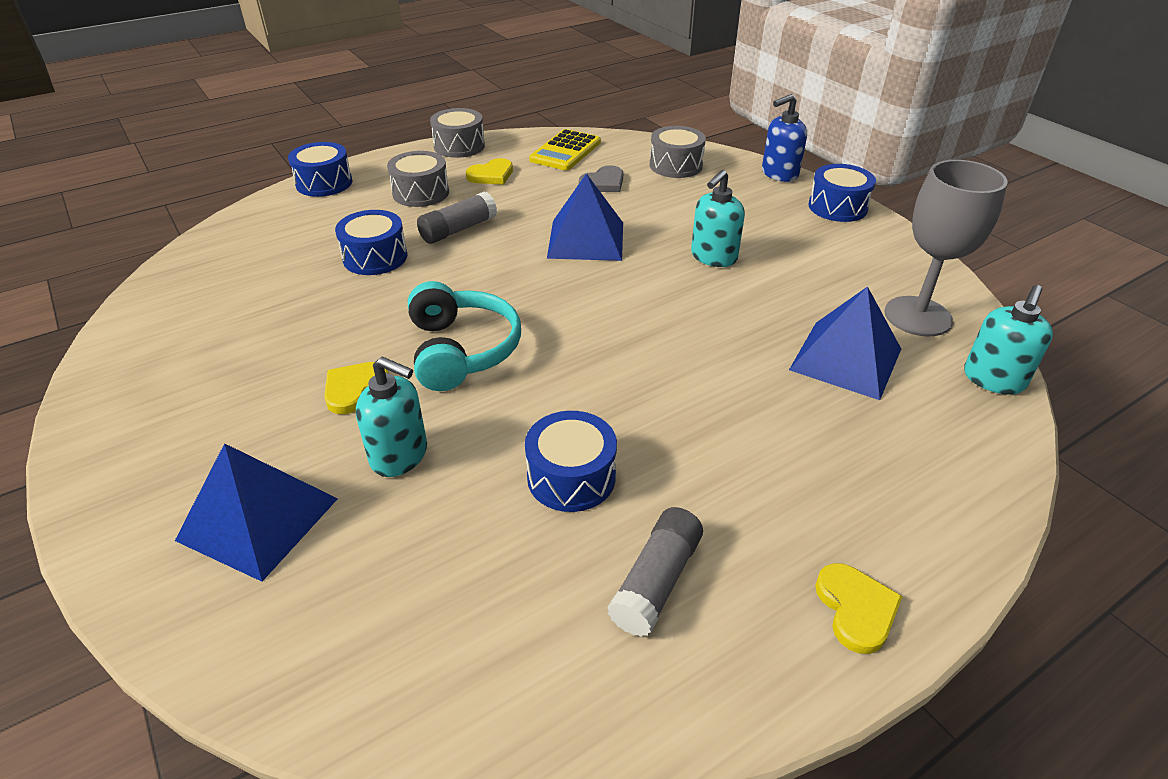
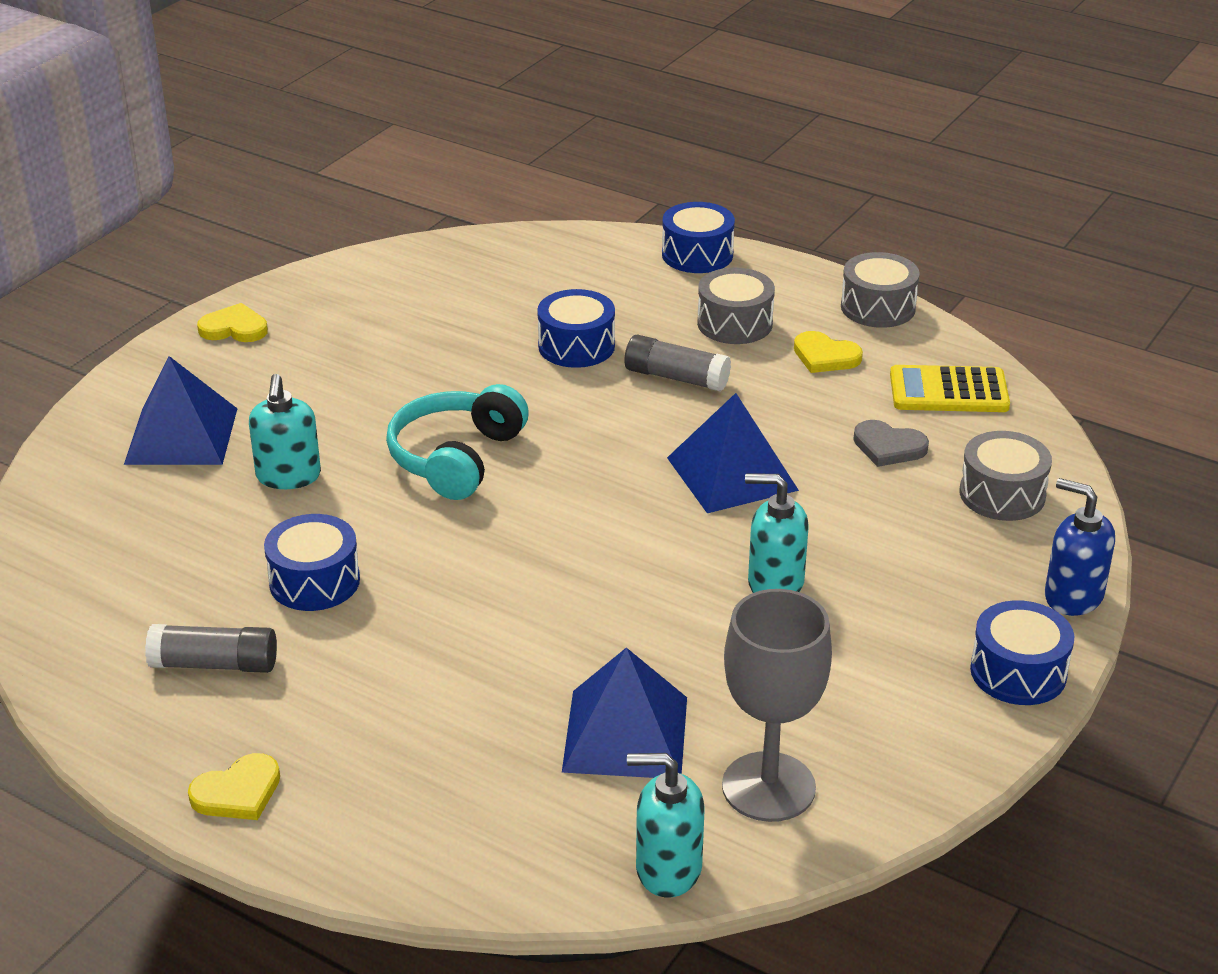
camera: 65 degrees right, 5 degrees down
(354, 389) = (359, 418): yellow heart -> yellow heart (234, 328)
(462, 350) = (456, 458): turquoise headphones -> turquoise headphones turned 150 degrees clockwise

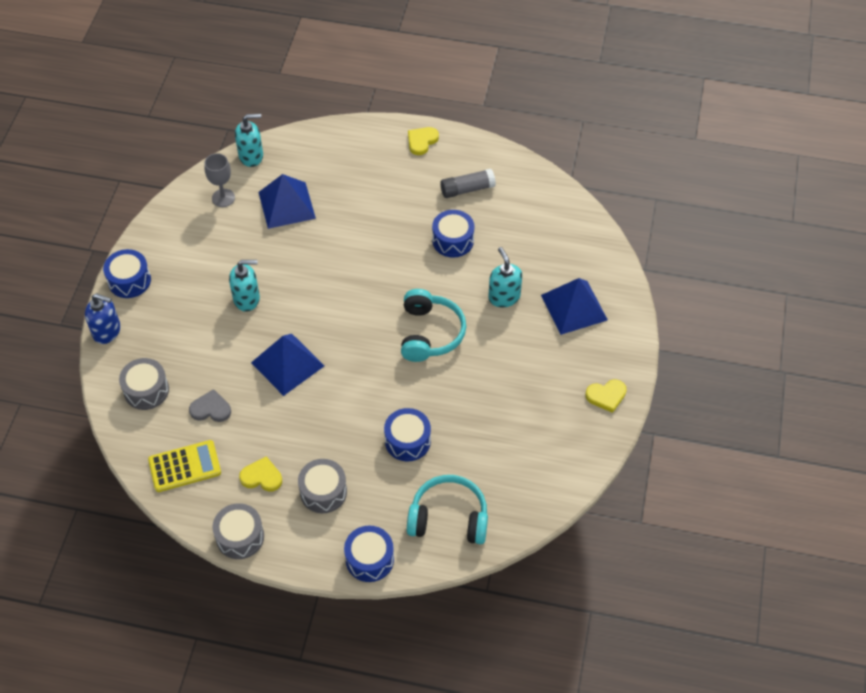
camera: 160 degrees right, 20 degrees up
(564, 266) = (449, 518): none -> turquoise headphones
(676, 377) = (341, 431): grey glue stick -> none
(768, 787) = (223, 198): grey goblet -> grey goblet, size x0.62

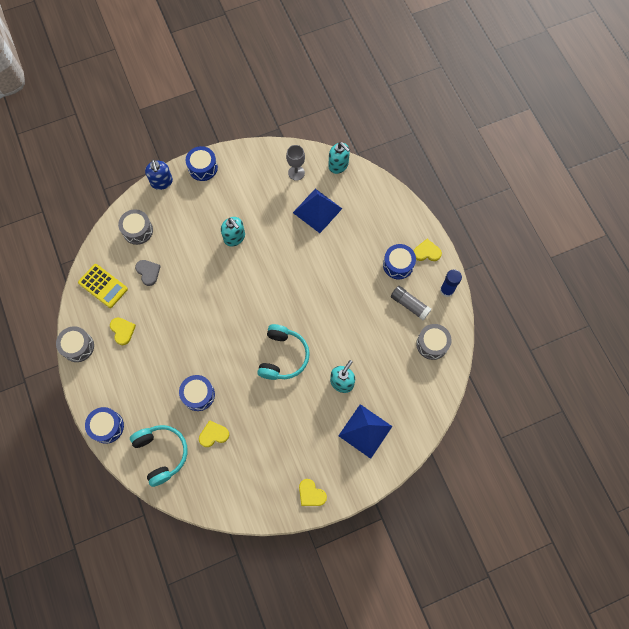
camera: 55 degrees right, 15 degrees up
(287, 364) = (205, 291): blue pyramid -> none
(323, 492) = (134, 371): grey drum -> grey drum (432, 344)
(430, 333) = (283, 356): turquoise headphones -> turquoise headphones turned 45 degrees counterclockwise
(453, 240) = (362, 323): blue drum -> blue drum (398, 265)
(467, 452) = (213, 434): none -> yellow heart
(478, 150) = (446, 290): none -> blue glue stick

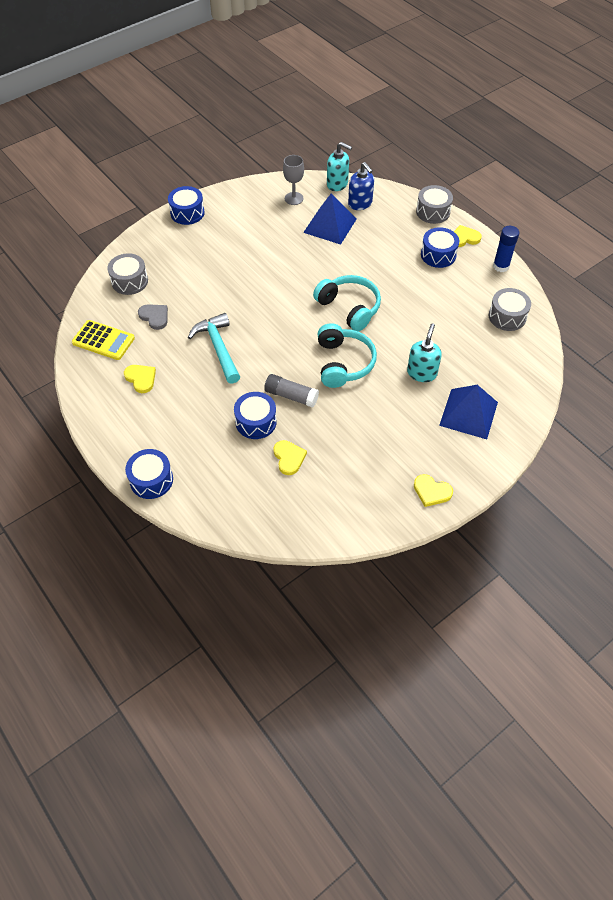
camera: 15 degrees left, 15 degrees down
(78, 346) = (89, 406): grey drum -> grey drum (433, 212)
(161, 182) = (144, 233): blue soap dispenser -> blue soap dispenser (360, 203)
(162, 453) = (231, 492): turquoise headphones -> turquoise headphones (349, 308)
(189, 316) = (218, 348): none -> turquoise hammer
(213, 434) = (289, 458): yellow heart -> yellow heart turned 105 degrees clockwise
(234, 237) = (245, 266): turquoise soap dispenser -> none
(409, 305) = (466, 287): grey glue stick -> grey glue stick (291, 396)

